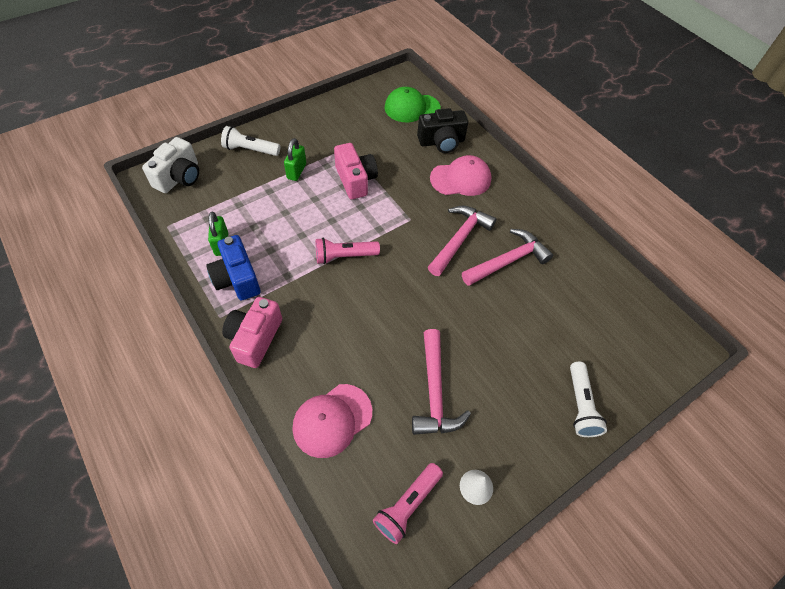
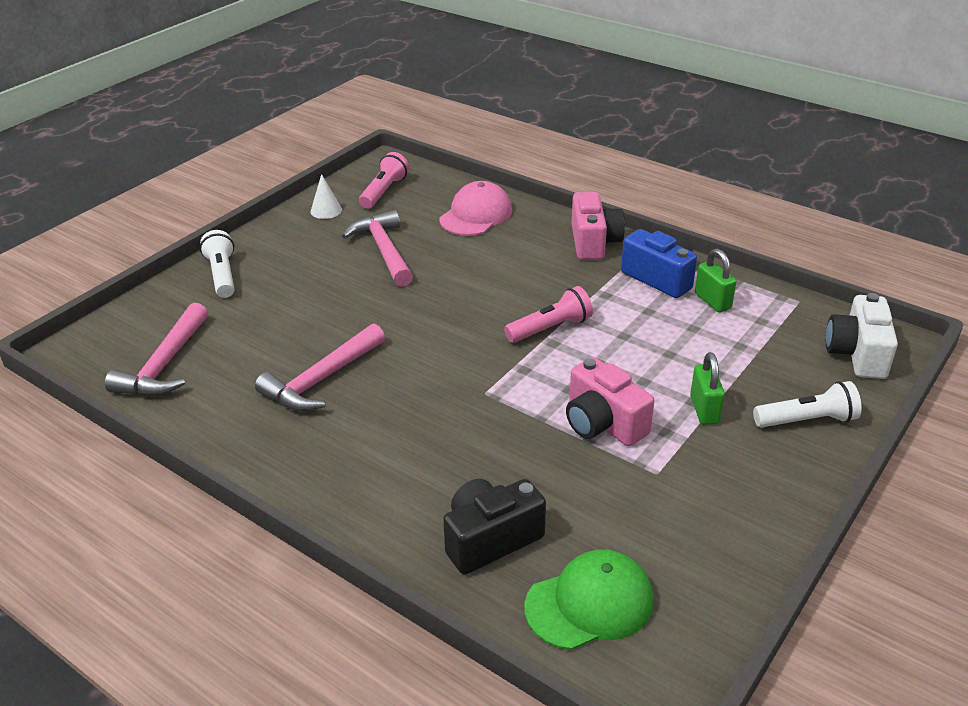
camera: 165 degrees right, 20 degrees down
(459, 239) = (400, 387): pink hammer -> pink hammer (165, 364)
(460, 179) = (427, 477): pink cap -> none

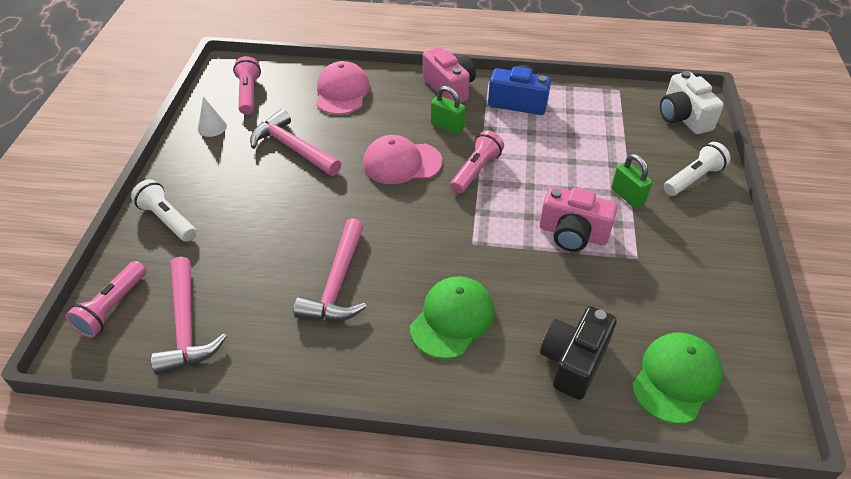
camera: 30 degrees left, 10 degrees up
(121, 328) = (112, 307): none -> pink flashlight
(402, 451) = (452, 319): none -> green cap
(478, 296) = (402, 163): none -> pink cap
(712, 301) = (566, 109): green padlock -> green padlock (447, 126)

